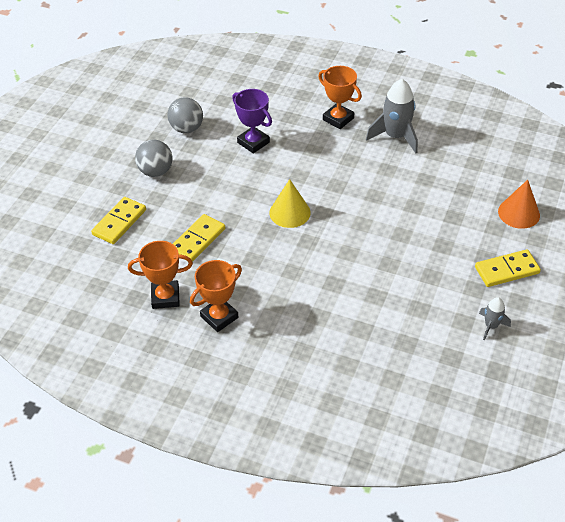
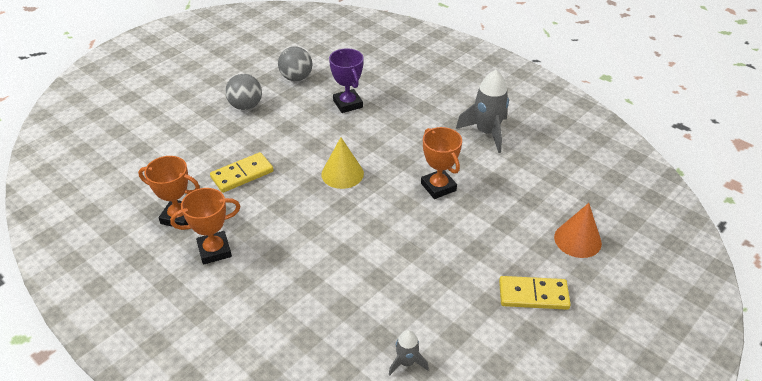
camera: 20 degrees right, 5 degrees down
(119, 222) = (185, 140): yellow domino -> none
(338, 119) = (439, 103): orange trophy -> orange trophy (438, 187)
(491, 326) = (483, 349): grey rocket -> grey rocket (406, 362)

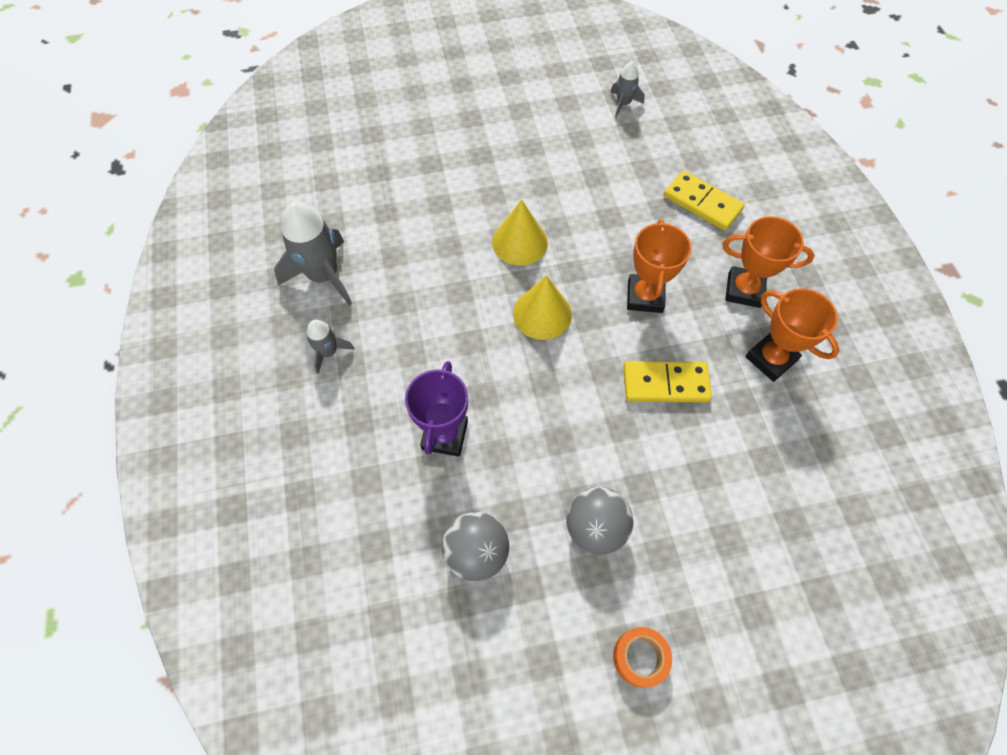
camera: 145 degrees left, 20 degrees up
(200, 80) = (639, 657): none -> orange tape
(392, 205) = (520, 242): none -> yellow cone
(438, 187) = (452, 236): orange trophy -> orange trophy (645, 296)
(441, 106) = (329, 352): none -> grey rocket
(533, 295) = (476, 97): yellow domino -> yellow domino (702, 203)
(577, 240) = (385, 116): orange cone -> none

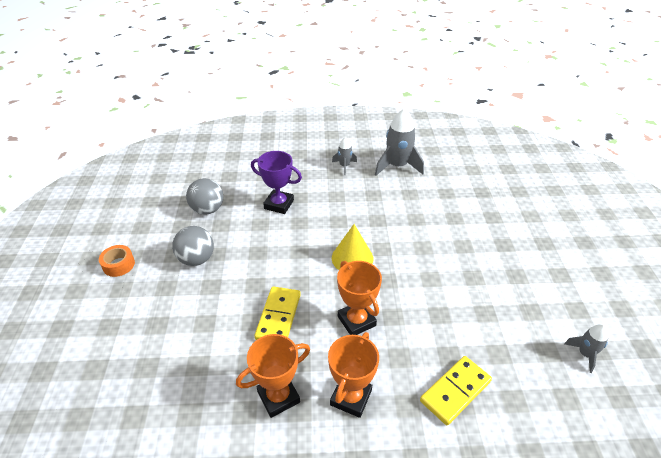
camera: 100 degrees right, 20 degrees down
(520, 242) = (416, 255): yellow cone -> none
(645, 296) = (356, 321): orange trophy -> orange trophy turned 45 degrees clockwise

